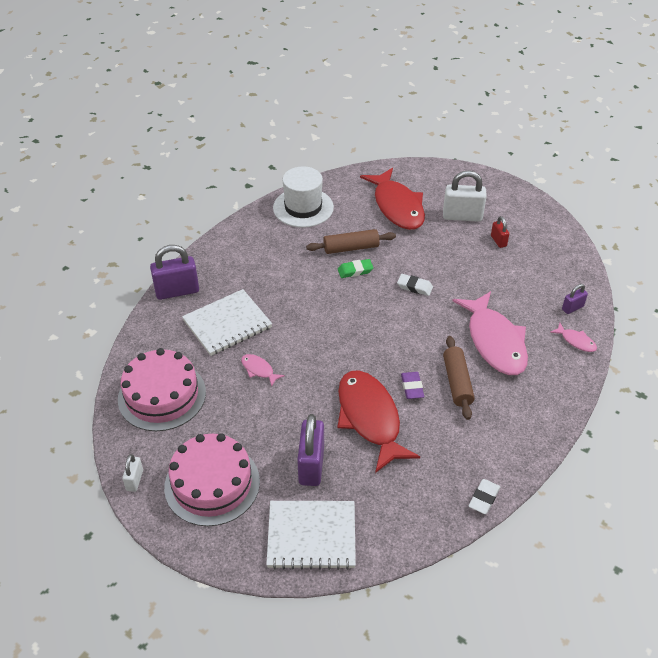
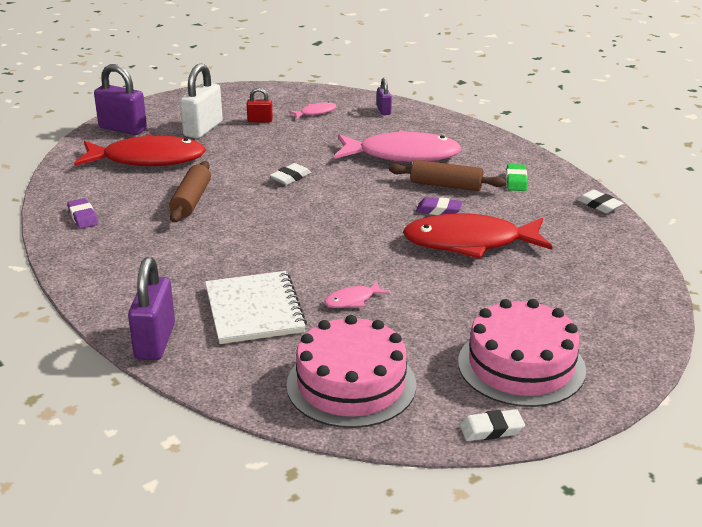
camera: 70 degrees left, 15 degrees down
(134, 480) = (491, 429): white padlock -> white eraser
(303, 208) = (83, 217): white hat -> purple eraser
(311, 465) = (520, 291): purple padlock -> purple padlock (123, 129)
(311, 536) = (618, 309): white notebook -> none
(355, 271) = (233, 206): green eraser -> green eraser (516, 181)
(576, 341) = (427, 119): pink fish -> pink fish (315, 112)

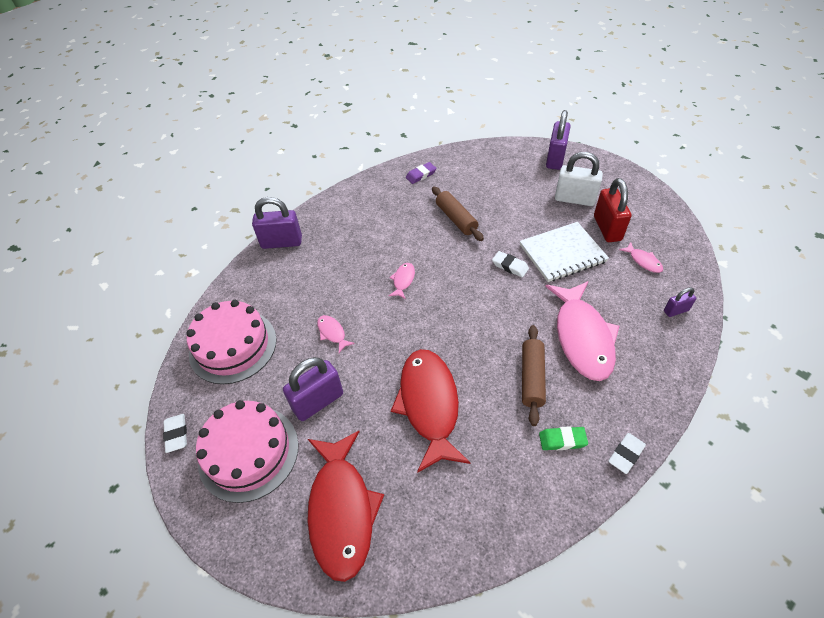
camera: 85 degrees right, 20 degrees up
(148, 159) = (511, 183): red fish -> red fish (342, 510)
(191, 200) = (456, 219): brown rolling pin -> brown rolling pin turned 60 degrees clockwise
(254, 310) = (317, 281): white notebook -> white notebook (562, 253)
(260, 120) = (607, 228): red padlock -> red padlock, size x1.91
(282, 245) = (403, 280): none -> pink fish
(439, 210) = (482, 376): purple eraser -> none
(455, 313) = (318, 401): none -> purple padlock
(599, 205) = (533, 527): white eraser -> white eraser (626, 454)

